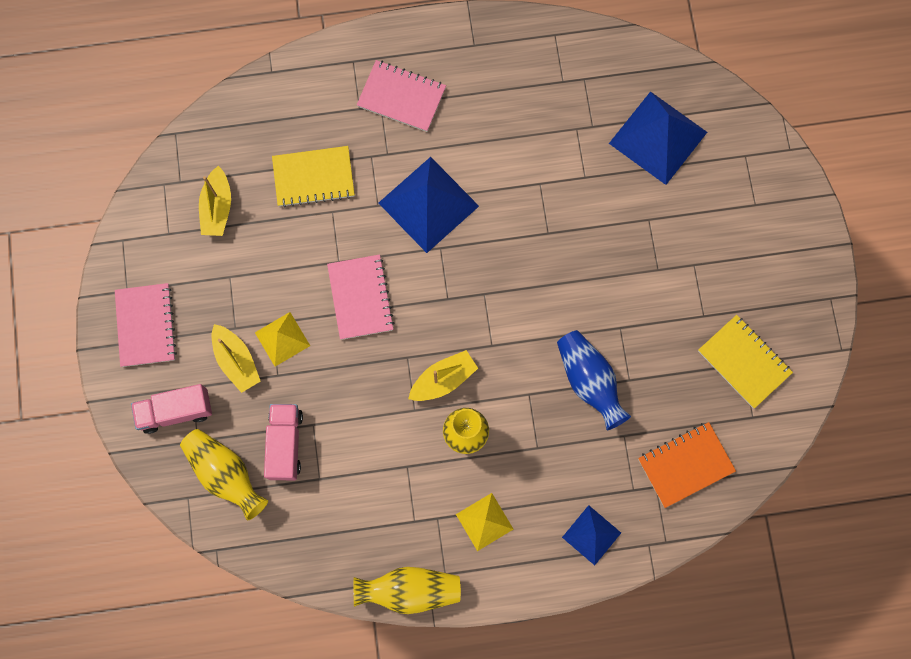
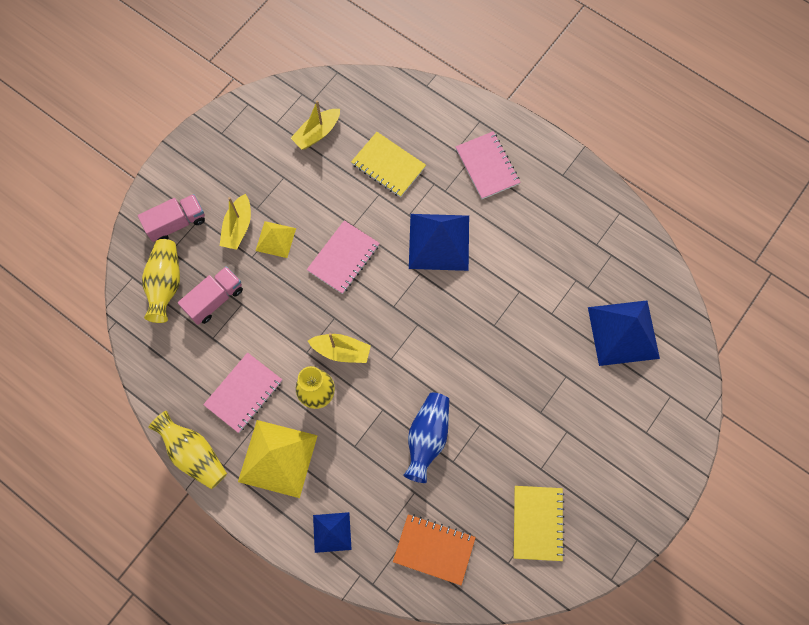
camera: 45 degrees right, 5 degrees down
(146, 325) = (211, 161): pink notebook -> pink notebook (244, 393)
(176, 411) = (177, 223): pink truck -> pink truck turned 120 degrees clockwise
(484, 521) = (278, 458): yellow pyramid -> yellow pyramid, size x1.79

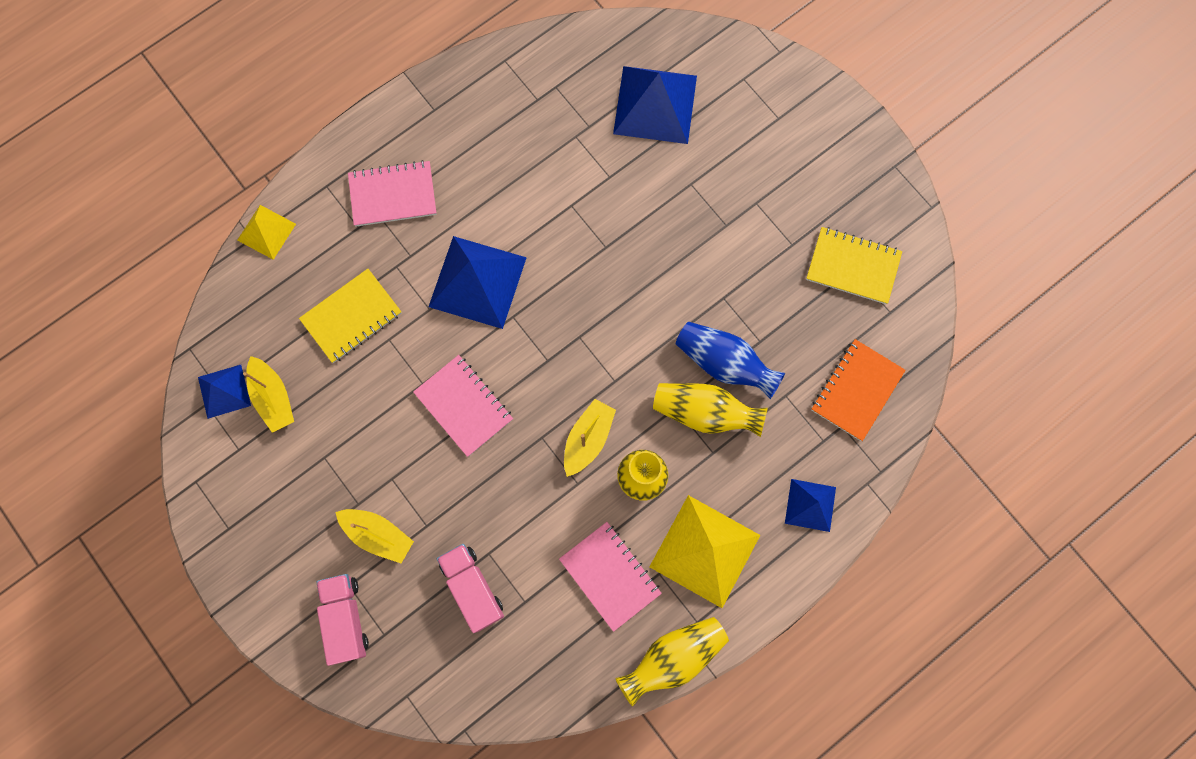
camera: 75 degrees left, 5 degrees up
(166, 284) = (431, 651): yellow vase -> yellow vase (705, 412)
(275, 239) = (411, 488): yellow pyramid -> yellow pyramid (266, 232)
(313, 102) = (224, 391): none -> blue pyramid

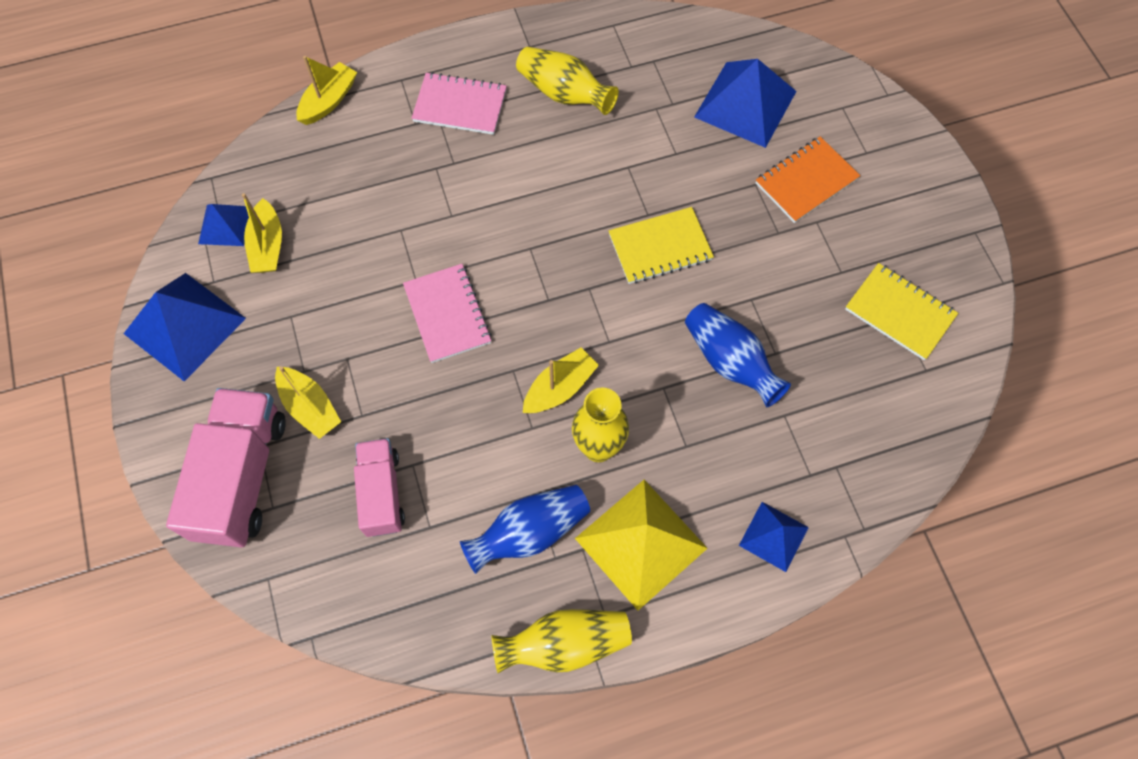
camera: 20 degrees right, 10 degrees down
(266, 232) = (329, 101): yellow pyramid -> yellow boat
(346, 618) = (242, 477): pink truck -> pink truck, size x1.62
(351, 316) = (374, 198): yellow notebook -> yellow notebook (660, 247)
(477, 282) = (508, 206): blue pyramid -> blue pyramid (184, 326)
(610, 576) = (529, 532): pink notebook -> blue vase
(705, 412) = (692, 403): yellow vase -> yellow vase (564, 94)
(856, 390) = (864, 436): orange notebook -> orange notebook (806, 181)

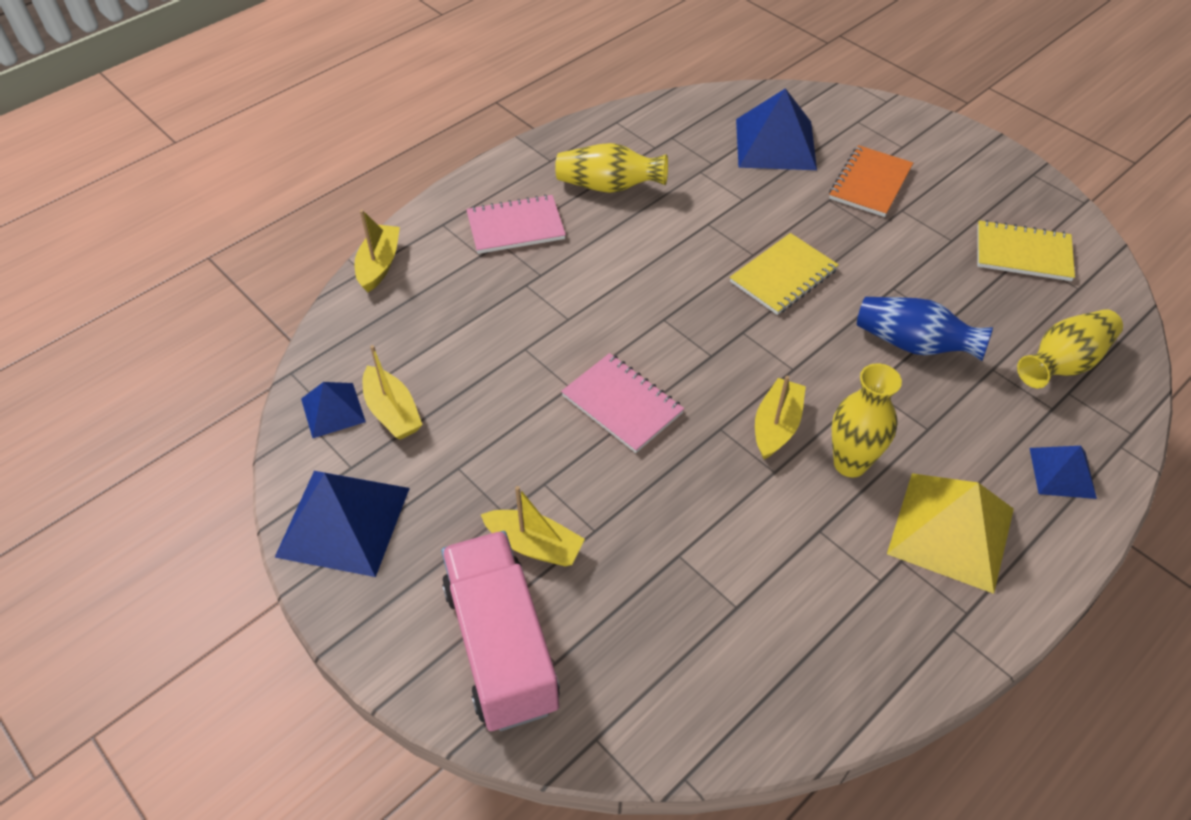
camera: 25 degrees left, 15 degrees down
(382, 493) = (665, 596): pink truck -> none
(529, 532) = (840, 568): blue vase -> none
(564, 644) = (948, 658): yellow vase -> yellow vase (1063, 363)

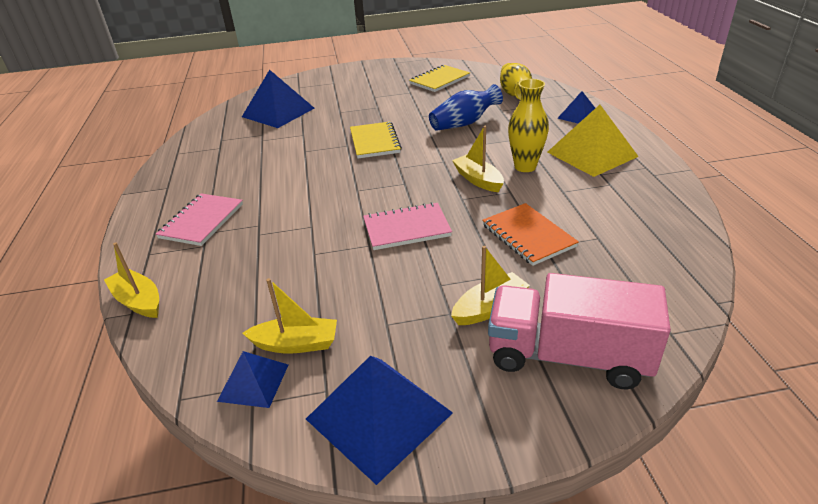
camera: 55 degrees left, 15 degrees down
(609, 186) = (224, 173): yellow vase -> none
(870, 183) = (345, 98): orange notebook -> orange notebook (528, 236)

